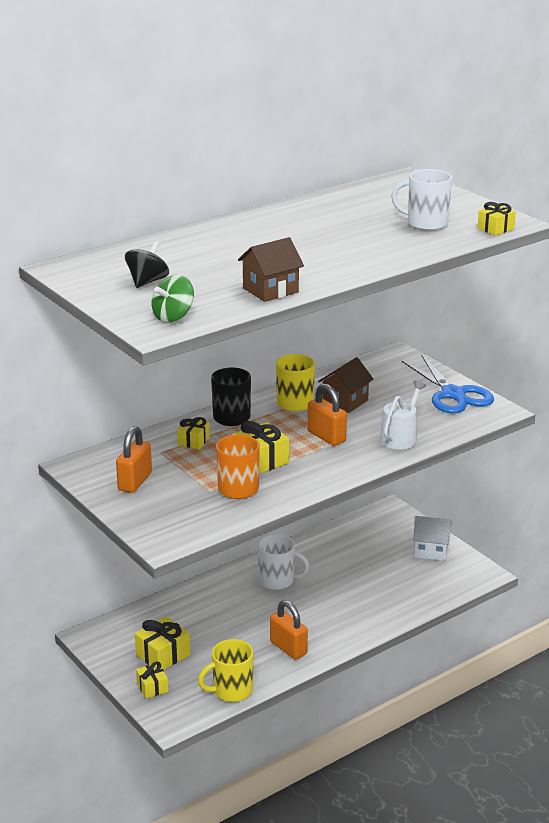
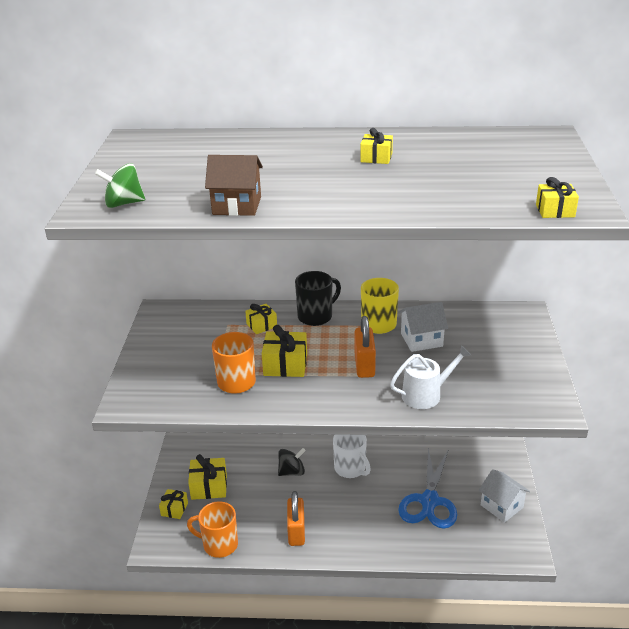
camera: 40 degrees right, 5 degrees up
(135, 481) = (178, 341): orange padlock -> none
(147, 282) = (165, 167): black spinning top -> black spinning top (292, 472)
(231, 691) = (219, 544): yellow mug -> orange mug
(310, 227) = (376, 158): none -> yellow gift
(345, 402) = (421, 340): brown house -> white house
(426, 223) = (490, 184): white mug -> none
(453, 394) = (528, 373): blue scissors -> blue scissors (429, 501)

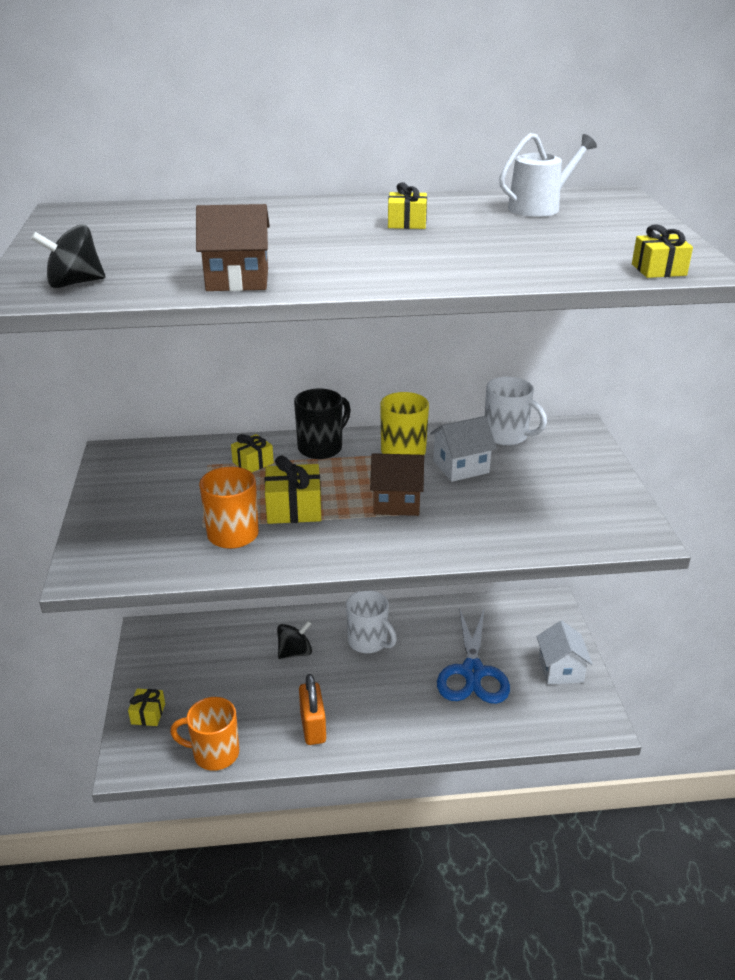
camera: 10 degrees left, 0 degrees up
(123, 203) = (74, 283): green spinning top -> black spinning top
(209, 487) = (190, 681): yellow gift -> none
(364, 366) = (396, 502): orange padlock -> brown house
(425, 395) = (482, 531): white watering can -> white watering can (539, 207)
(465, 316) = (507, 436): none -> white mug
(501, 506) = (560, 670): white house -> white house turned 45 degrees clockwise

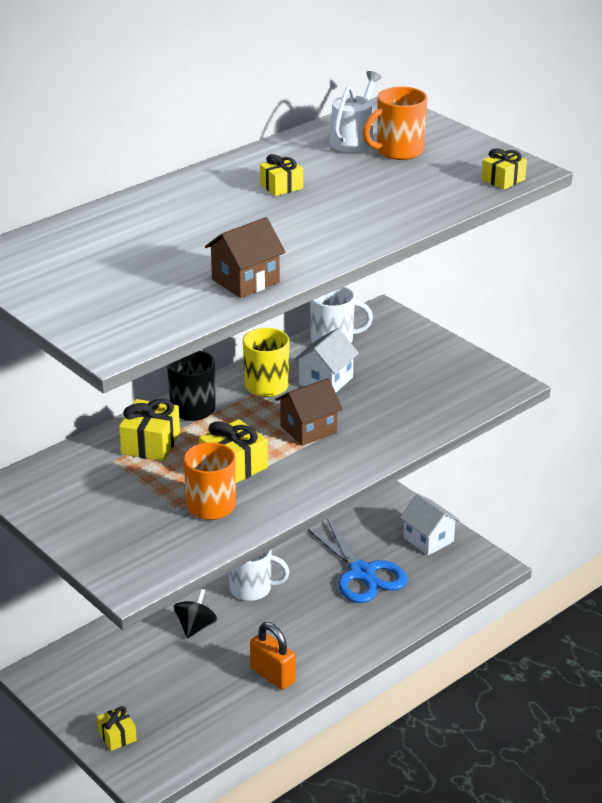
camera: 35 degrees left, 0 degrees up
(74, 283) = (133, 324): black spinning top -> none
(214, 753) = (211, 734): orange mug -> orange mug (398, 151)
(253, 462) = (150, 443): yellow gift -> yellow gift, size x1.59

